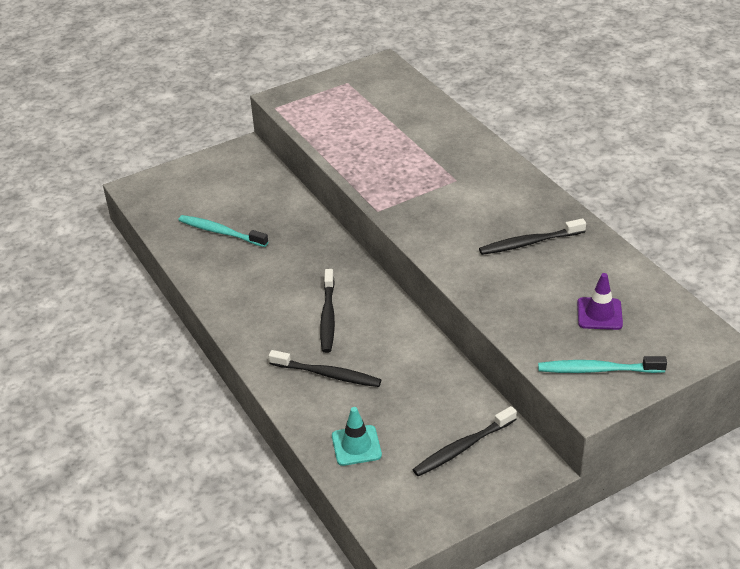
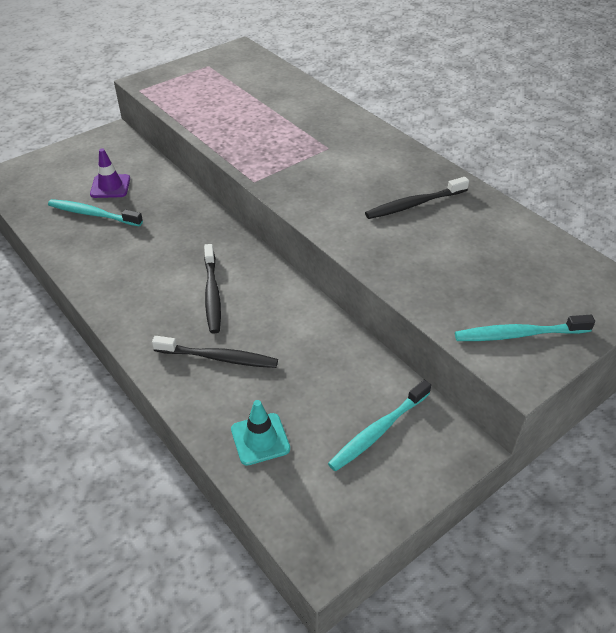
camera: 10 degrees left, 5 degrees up
(463, 447) = (378, 431): black toothbrush -> turquoise toothbrush
(599, 314) = (503, 273): purple traffic cone -> purple traffic cone (110, 186)

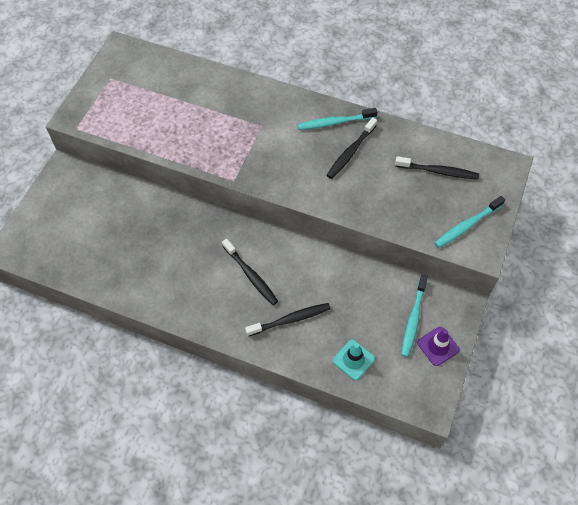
camera: 30 degrees left, 15 degrees up
(93, 214) = (114, 251): turquoise toothbrush -> turquoise toothbrush (335, 122)
(110, 186) = (106, 220): purple traffic cone -> purple traffic cone (438, 346)
(518, 262) = (438, 171): none -> black toothbrush

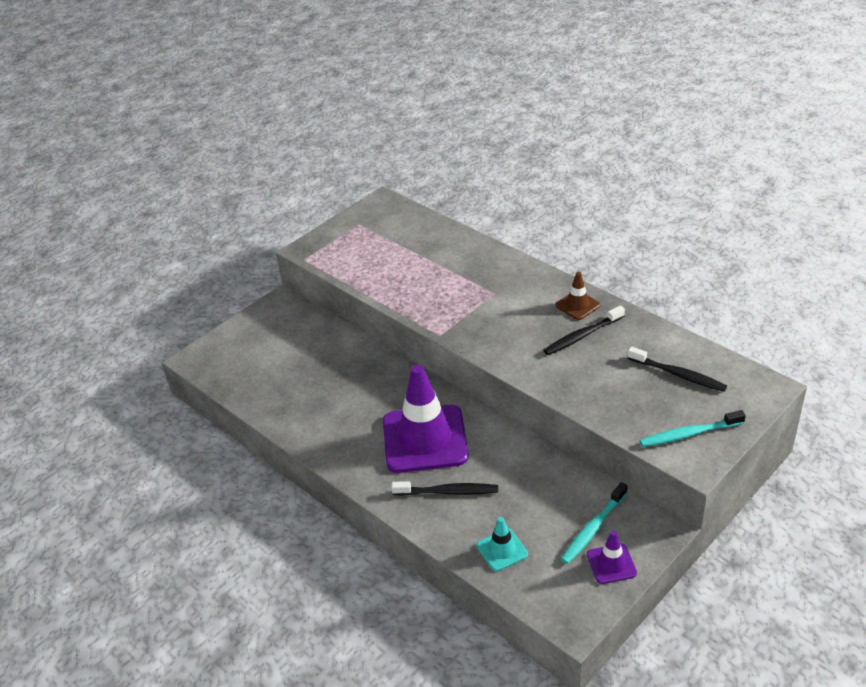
camera: 25 degrees right, 20 degrees down
(251, 275) = (425, 439): black toothbrush -> purple traffic cone
(335, 122) = (577, 305): turquoise toothbrush -> brown traffic cone

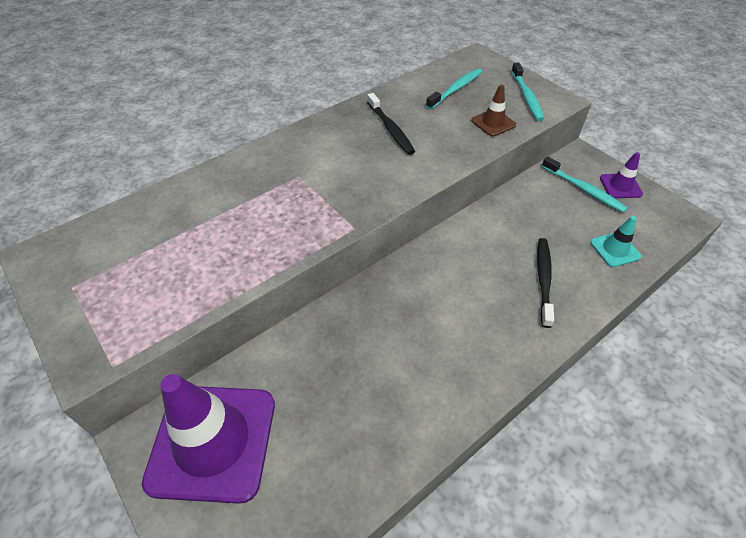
camera: 85 degrees left, 10 degrees up
(425, 439) = (466, 290): purple traffic cone -> purple traffic cone (212, 441)
(577, 305) = (344, 125): brown traffic cone -> brown traffic cone (493, 123)
(678, 374) = (456, 89): black toothbrush -> turquoise toothbrush

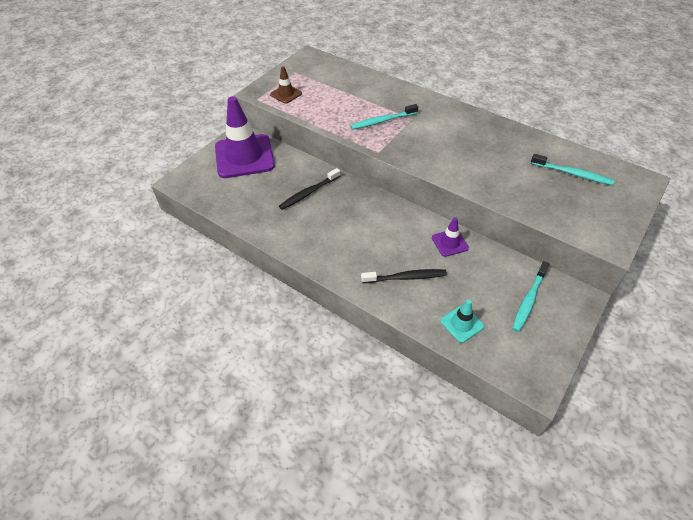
camera: 75 degrees right, 0 degrees up
(390, 129) = (489, 148): black toothbrush -> black toothbrush (309, 193)
(493, 123) = (539, 202): brown traffic cone -> brown traffic cone (286, 94)
(526, 97) = (597, 220): turquoise toothbrush -> turquoise toothbrush (382, 121)
(620, 186) = (552, 329): purple traffic cone -> purple traffic cone (449, 243)

